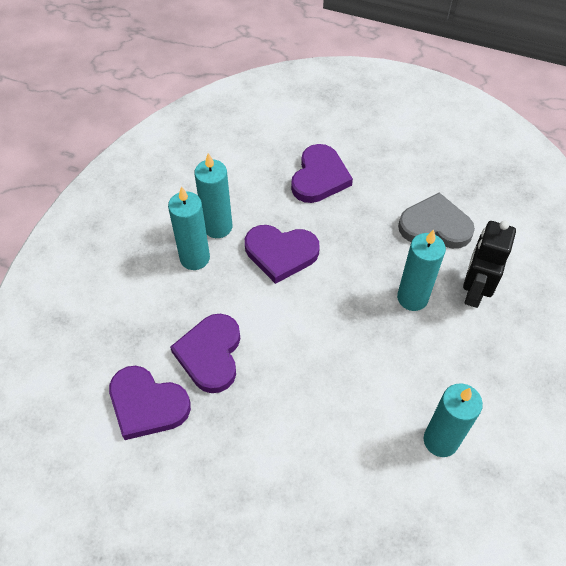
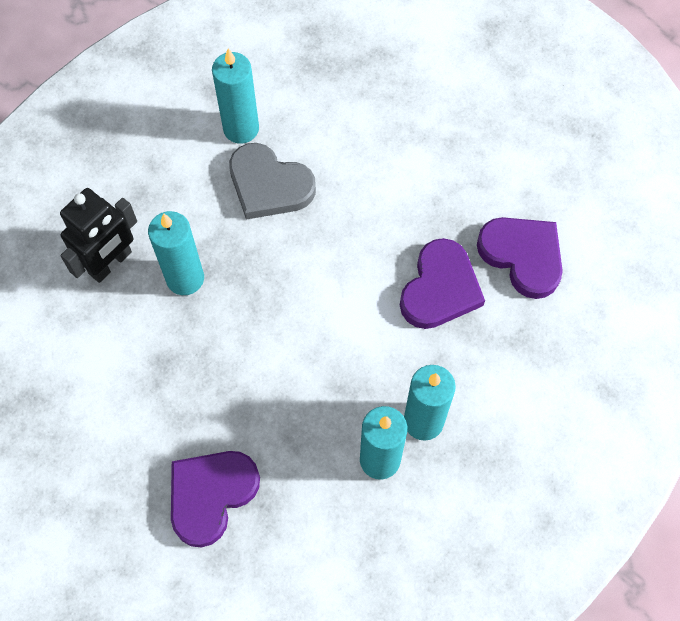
camera: 160 degrees left, 10 degrees up
(281, 253) = (313, 390): purple heart -> none
(435, 226) = (101, 363): grey heart -> grey heart (269, 185)

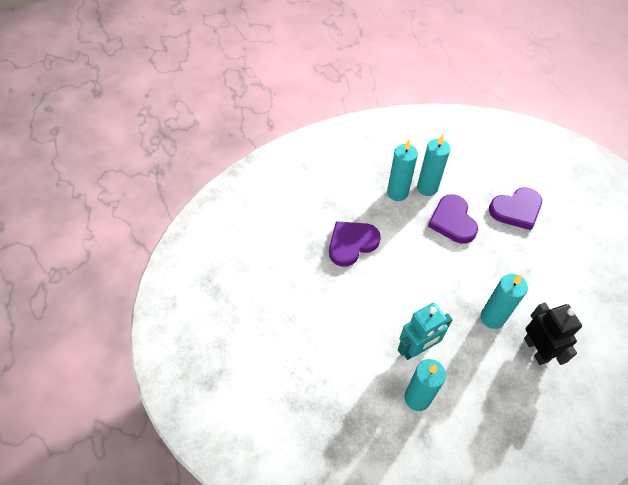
camera: 150 degrees left, 10 degrees down
(110, 263) = (536, 349): black robot -> black robot turned 90 degrees clockwise
(269, 185) = (416, 349): grey heart -> turquoise robot
(522, 256) = (298, 238): purple heart -> purple heart (452, 221)

